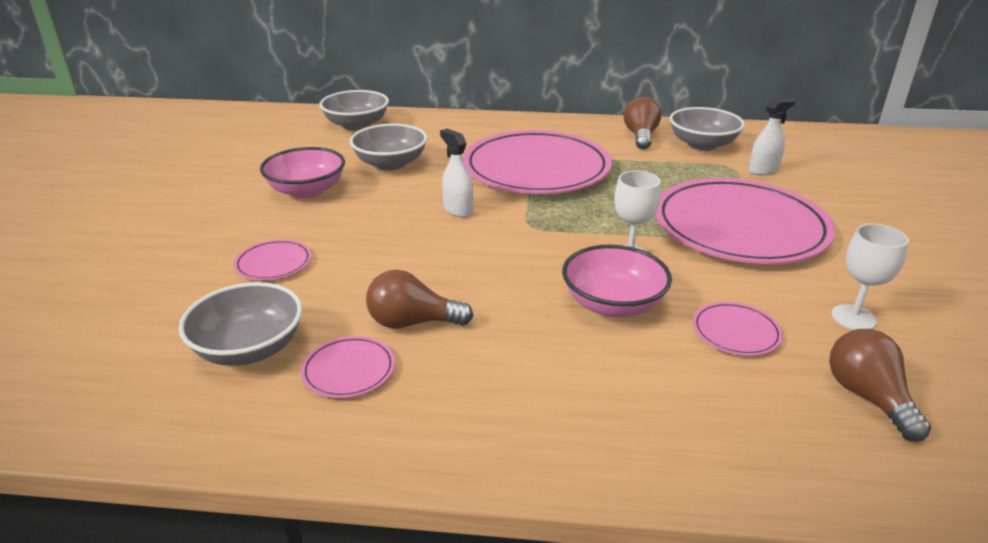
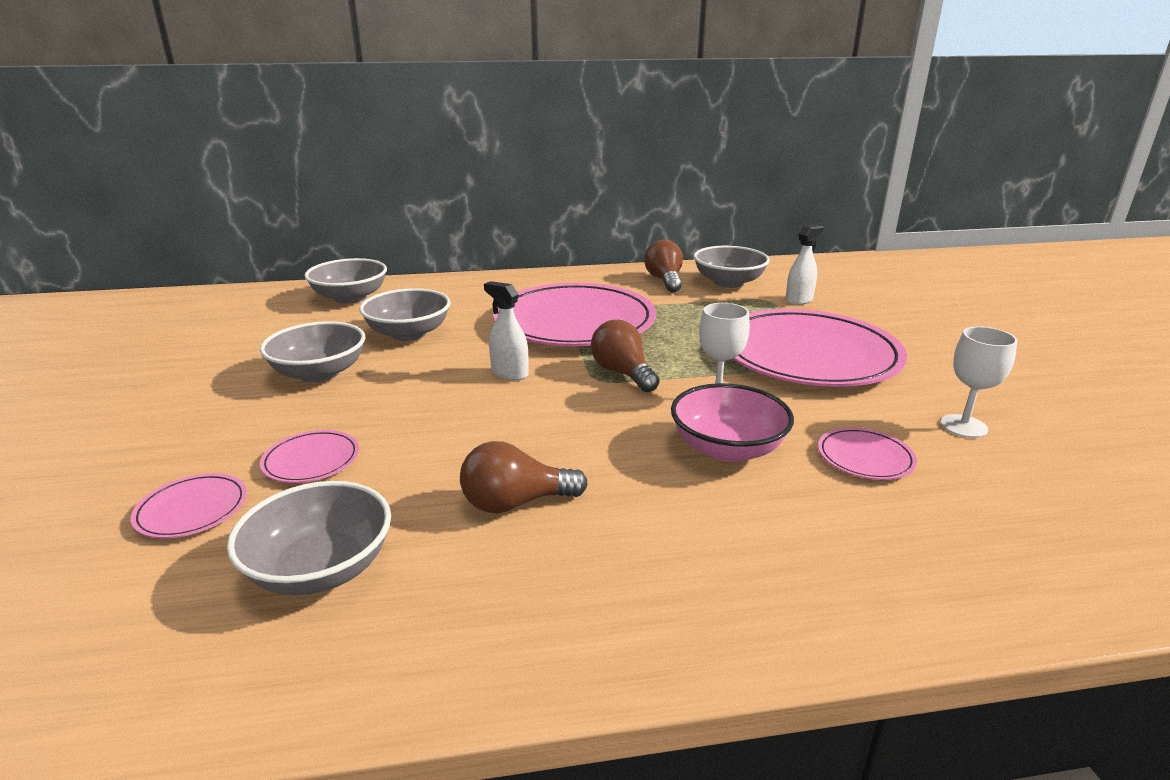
camera: 15 degrees left, 5 degrees down
(307, 191) = (319, 373): pink bowl -> grey bowl
(349, 370) = (463, 572): pink plate -> pink plate (192, 509)
(868, 397) = (1025, 502): brown light bulb -> brown light bulb (623, 373)

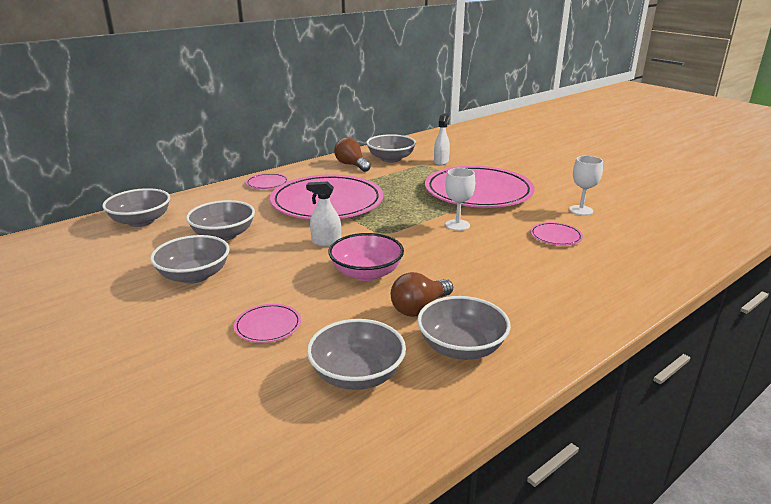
camera: 30 degrees left, 0 degrees up
(192, 509) = (228, 377): pink plate -> pink plate (267, 183)
(500, 587) = (461, 347): none -> grey bowl
(623, 373) = (393, 226): brown light bulb -> none
(727, 448) = (491, 250): pink bowl -> pink bowl (366, 273)

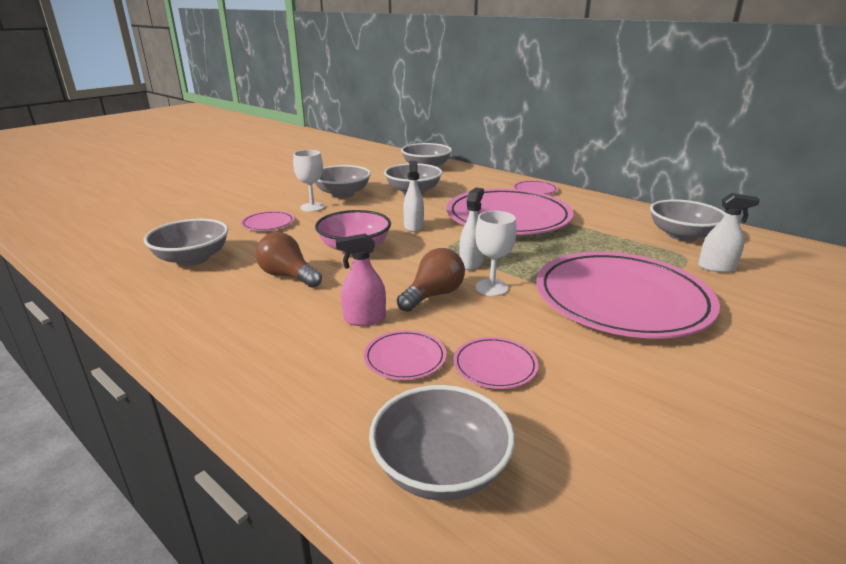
camera: 80 degrees right, 0 degrees up
(351, 165) = (630, 217): brown light bulb -> brown light bulb (433, 295)
(414, 227) = (471, 263): none -> white spray bottle
(461, 347) = (215, 299): grey bowl -> grey bowl (440, 468)
(501, 274) = (364, 319): none -> pink spray bottle
(551, 262) = (405, 358): none -> pink plate
(581, 210) = (628, 401): white goblet -> white goblet (312, 207)

